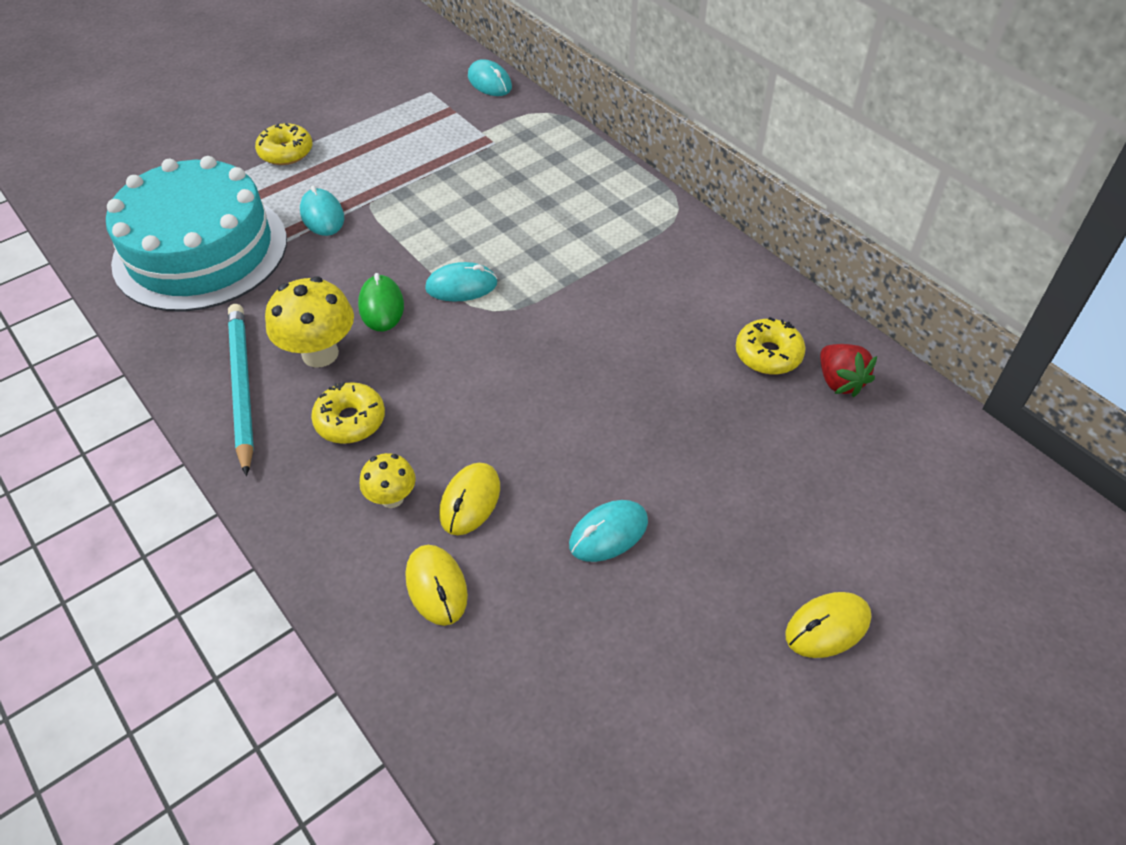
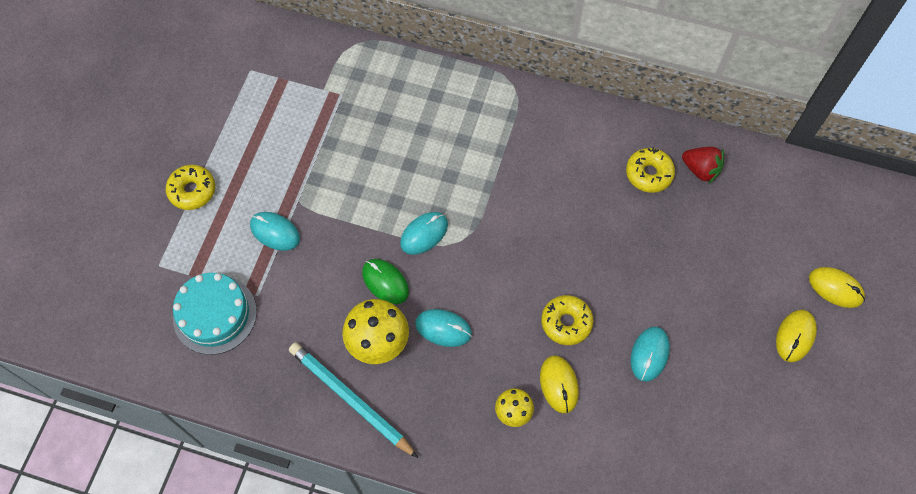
camera: 35 degrees left, 15 degrees up
(200, 251) = (215, 314): turquoise cake -> turquoise cake, size x0.58
(350, 420) = (442, 378): yellow donut -> yellow donut (566, 322)
(436, 586) = (585, 449): yellow mouse -> yellow mouse (835, 288)
(489, 82) = (288, 36): turquoise mouse -> turquoise mouse (443, 328)

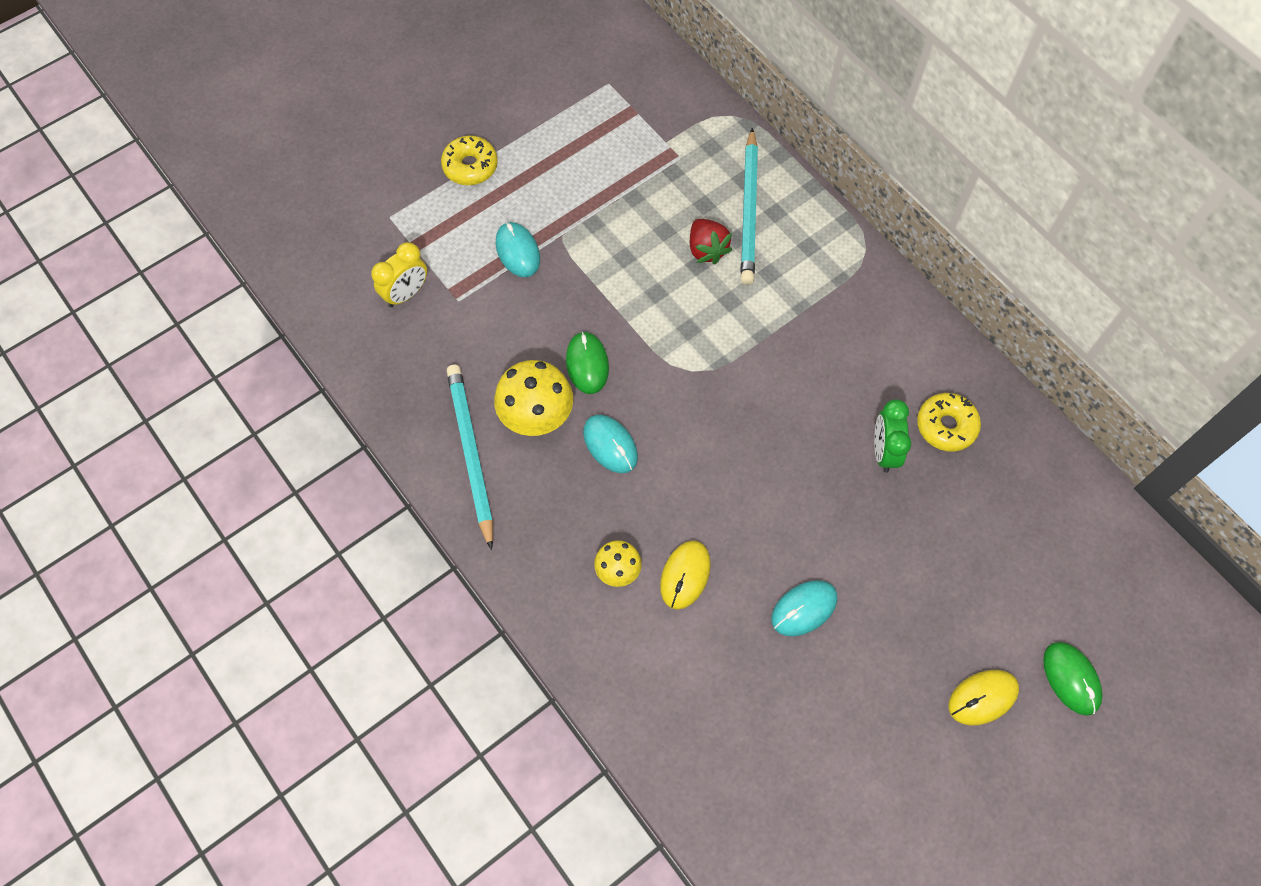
camera: 35 degrees right, 0 degrees up
(215, 314) = (406, 294): turquoise cake -> yellow clock
(416, 104) = (749, 210): none -> turquoise pencil
(424, 234) = (660, 341): turquoise mouse -> none
(566, 322) = (739, 520): yellow donut -> none
(623, 215) = (884, 451): none -> green clock
(700, 170) = (1009, 457): red strawberry -> red strawberry (707, 250)
(835, 288) = (1071, 679): yellow mouse -> green mouse

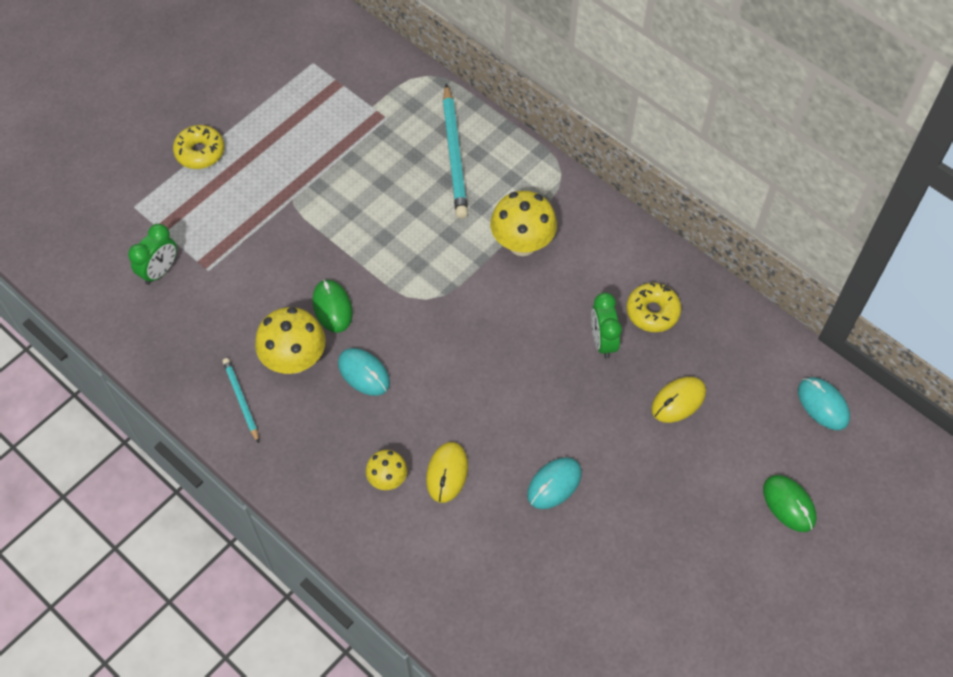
camera: 10 degrees left, 5 degrees down
(406, 294) = (160, 271): yellow clock -> green clock
(471, 454) = (241, 400): turquoise pencil -> turquoise pencil, size x0.56
(518, 251) = (255, 219): turquoise mouse -> turquoise mouse (823, 404)
(707, 250) = (422, 194): red strawberry -> none
(809, 324) = (522, 244): none -> yellow mushroom
(982, 698) = (717, 532): yellow mouse -> yellow mouse (678, 401)

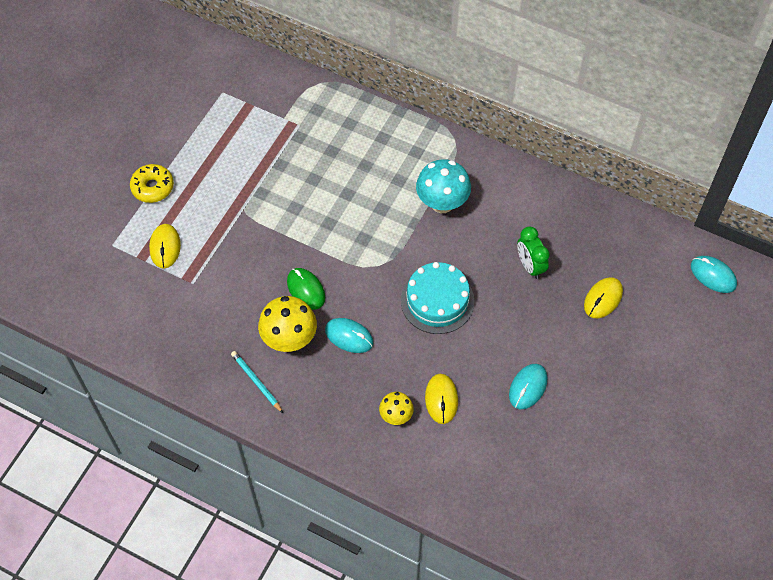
camera: 15 degrees left, 0 degrees up
(160, 271) = (153, 293): green clock -> none
(191, 222) = (165, 247): none -> yellow mouse
(454, 154) = (364, 143): turquoise pencil -> none
(480, 356) = (437, 301): none -> turquoise cake
(522, 244) = (442, 203): yellow mushroom -> turquoise mushroom
(652, 312) = (561, 234): yellow donut -> none
(789, 504) = (710, 358): green mouse -> none

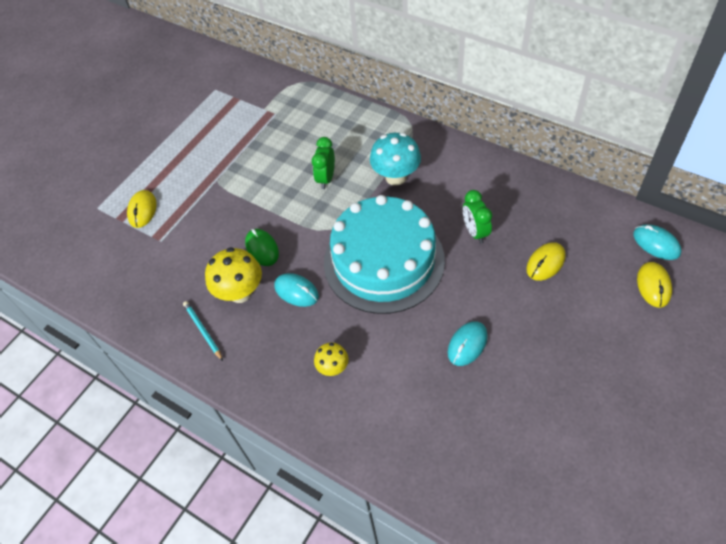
camera: 10 degrees right, 5 degrees down
(152, 187) = (142, 162): yellow donut -> none
(366, 206) = (326, 178): none -> green clock
(437, 301) = (384, 261): turquoise cake -> turquoise cake, size x1.71
(441, 399) = (379, 353): yellow mouse -> yellow mouse (653, 286)

